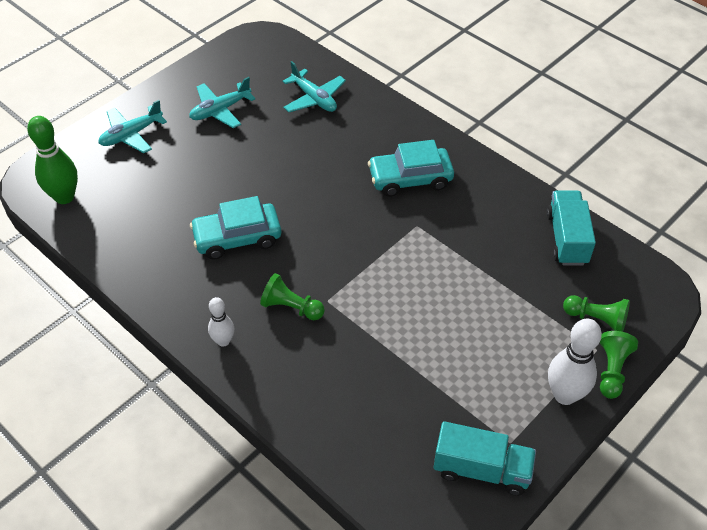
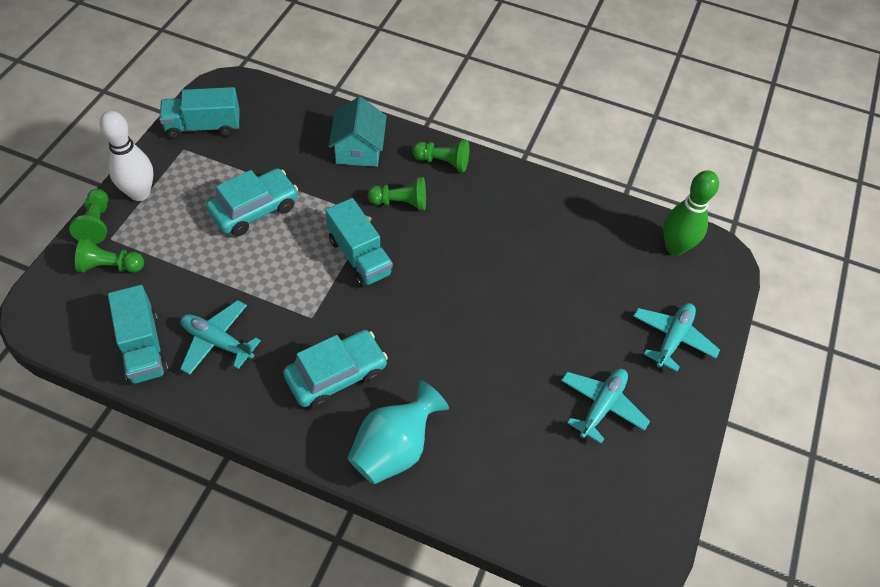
camera: 155 degrees right, 5 degrees up
(223, 341) = (443, 162): white bowling pin -> green pawn
(237, 238) = (484, 252): turquoise car -> turquoise car (254, 209)
(308, 383) = (359, 150): none -> turquoise house
(314, 98) = (501, 464): turquoise plane -> turquoise plane (217, 342)
(354, 265) = (360, 257): none -> turquoise truck
(384, 125) = (394, 448): none -> turquoise vase

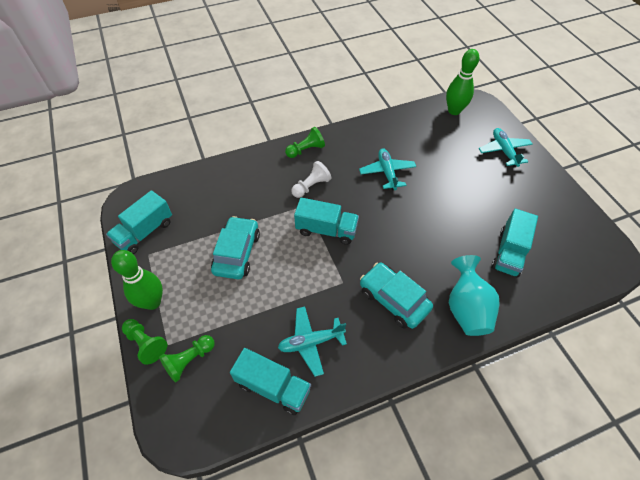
camera: 40 degrees left, 0 degrees up
(140, 193) = (152, 302): white bowling pin -> green bowling pin
(336, 375) = (393, 299): turquoise car -> turquoise car turned 60 degrees counterclockwise
(359, 150) = (254, 176): turquoise house -> none
(400, 203) = (311, 186): green pawn -> white pawn
(517, 442) = (509, 252): none -> turquoise truck
(601, 406) = (517, 204): turquoise plane -> turquoise plane (387, 172)

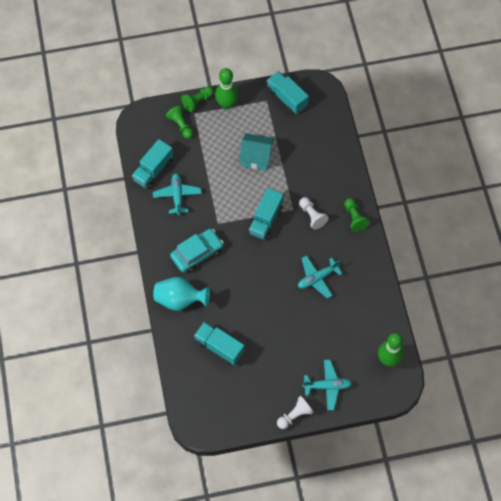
camera: 100 degrees right, 10 degrees up
(237, 253) = (256, 157): turquoise car -> turquoise house
(387, 172) = (317, 278): turquoise plane -> turquoise plane turned 150 degrees clockwise
(549, 172) = (295, 415): none -> white pawn

